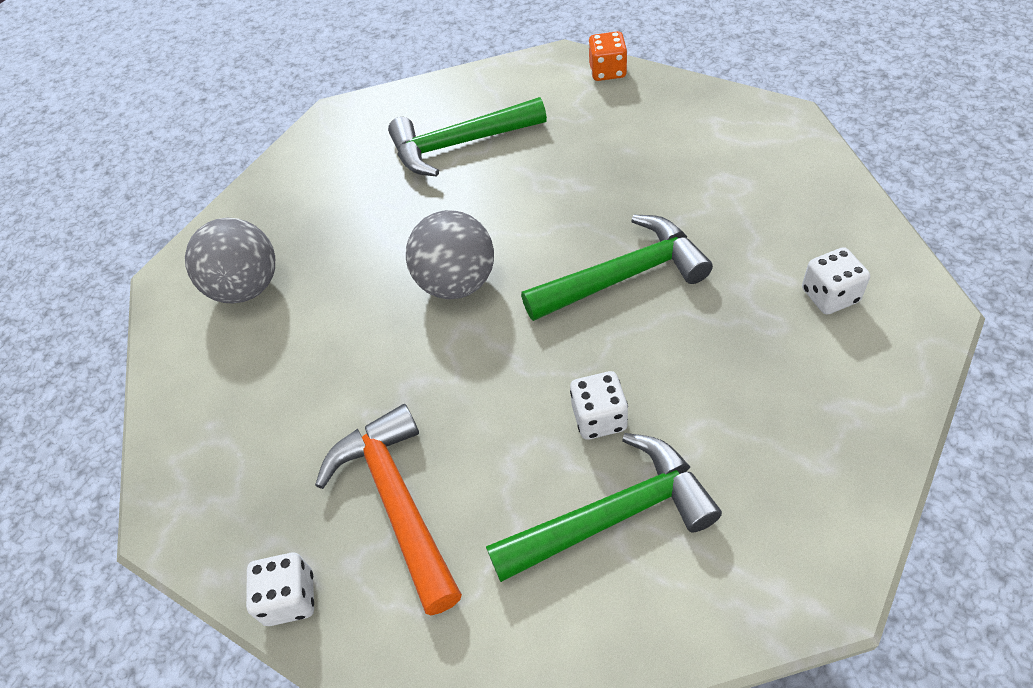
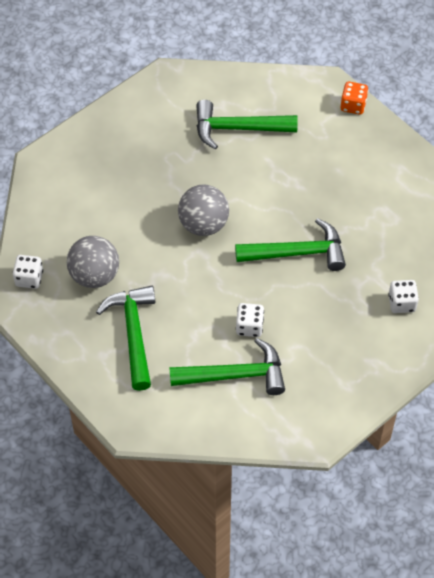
camera: 10 degrees right, 5 degrees up
(247, 287) = (83, 185): grey ball -> grey ball (94, 275)
(290, 598) = (70, 361): white dice -> white dice (29, 278)
(396, 501) = (133, 333): orange hammer -> green hammer

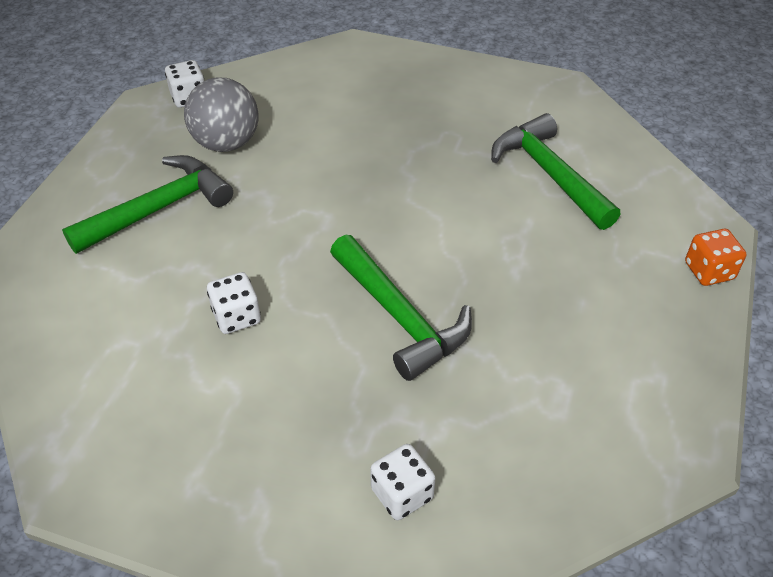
camera: 60 degrees right, 10 degrees down
(203, 224) = (373, 203): grey ball -> none
(235, 375) = (144, 336): green hammer -> none

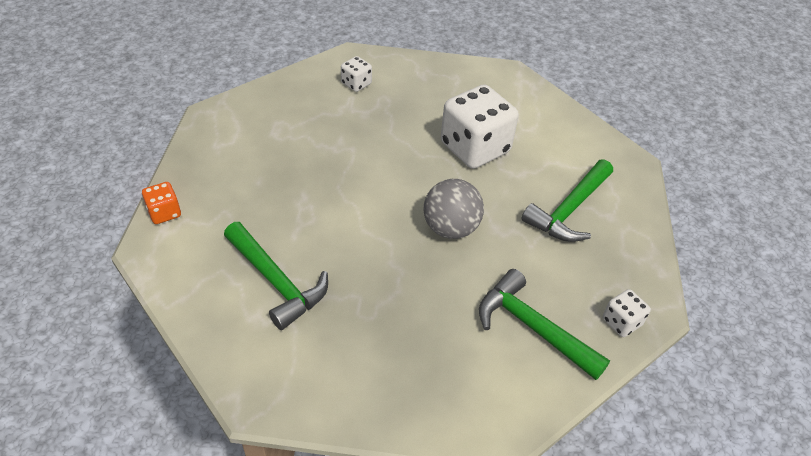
camera: 165 degrees right, 0 degrees up
(226, 143) = (556, 275): grey ball -> grey ball (450, 228)
(237, 317) = (475, 148): white dice -> white dice, size x2.15
(400, 317) = (375, 159): green hammer -> green hammer (532, 327)

